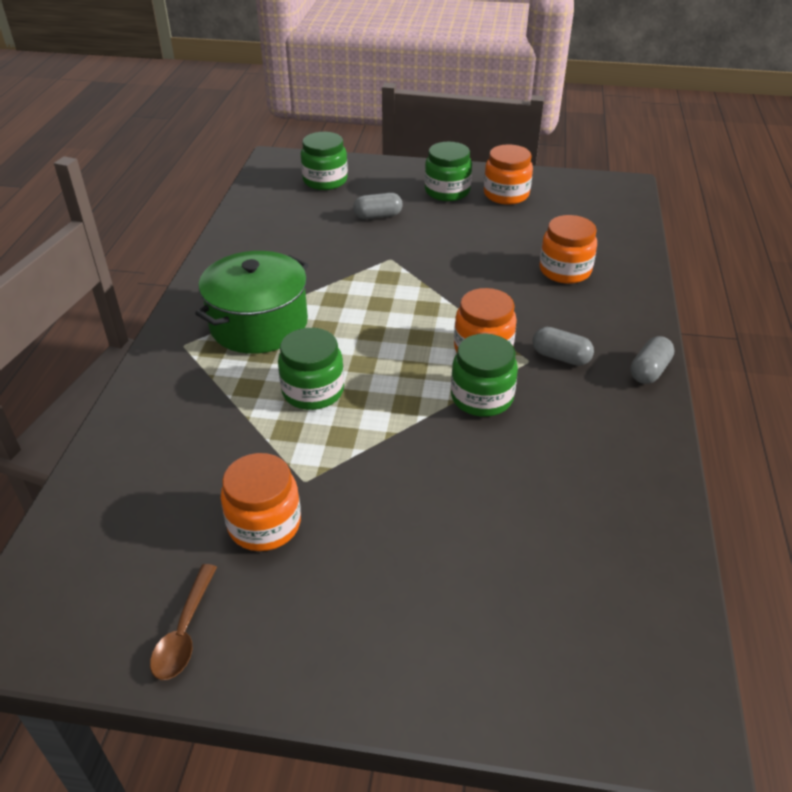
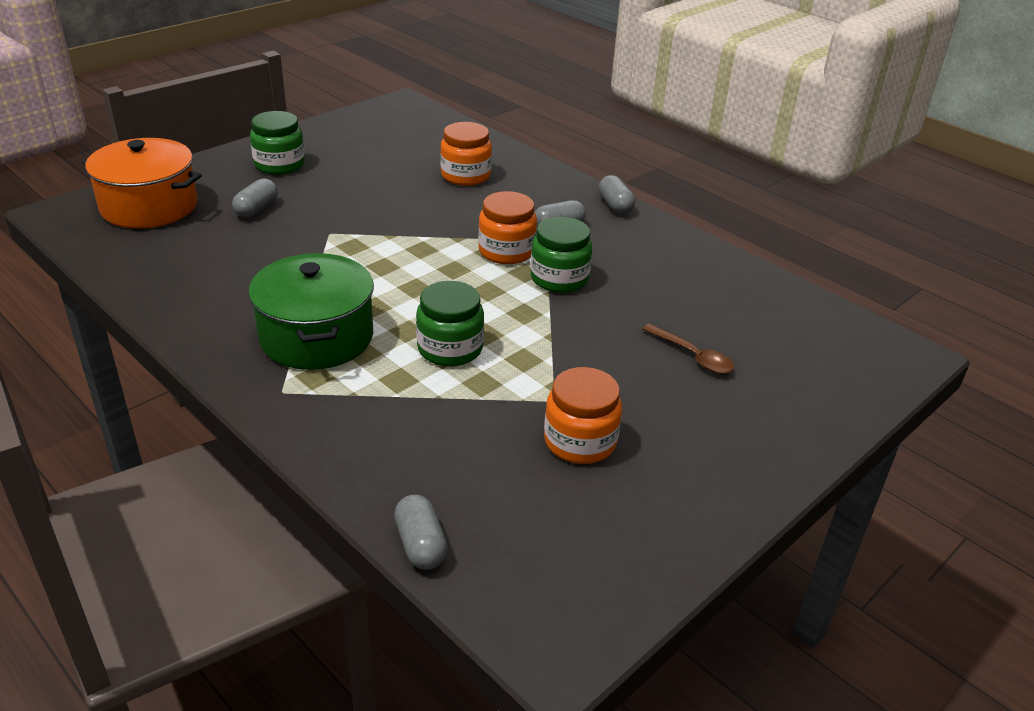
camera: 55 degrees left, 5 degrees down
(73, 498) = (420, 545): none -> grey capsule
(185, 631) = (655, 532): brown spoon -> brown spoon (692, 356)
(325, 180) = (149, 206): green jar -> orange pot
(506, 194) = (331, 146): orange jar -> none

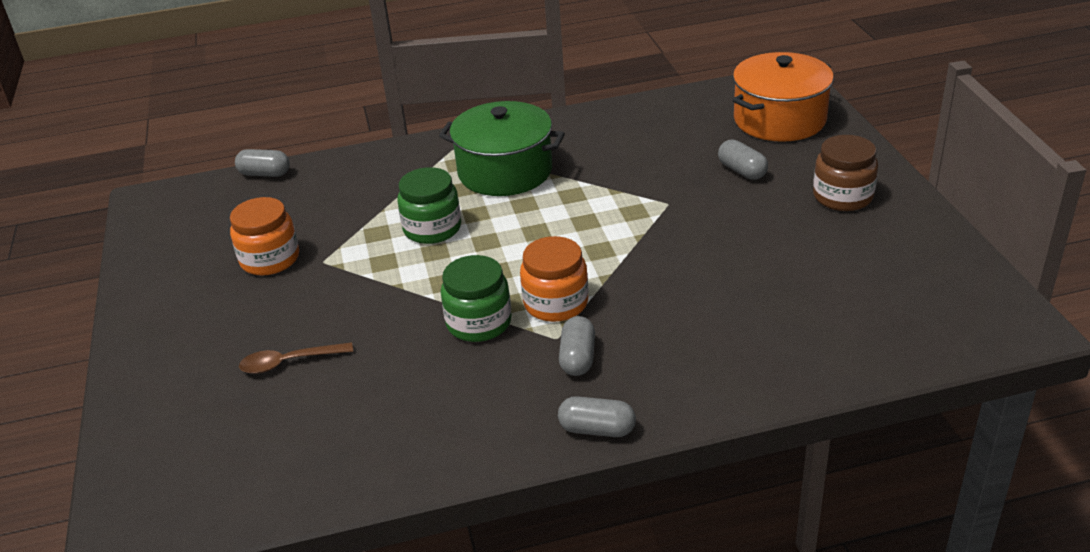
camera: 125 degrees right, 0 degrees up
(279, 165) = (842, 196): green jar -> brown jar
(465, 175) = (750, 323): orange jar -> none

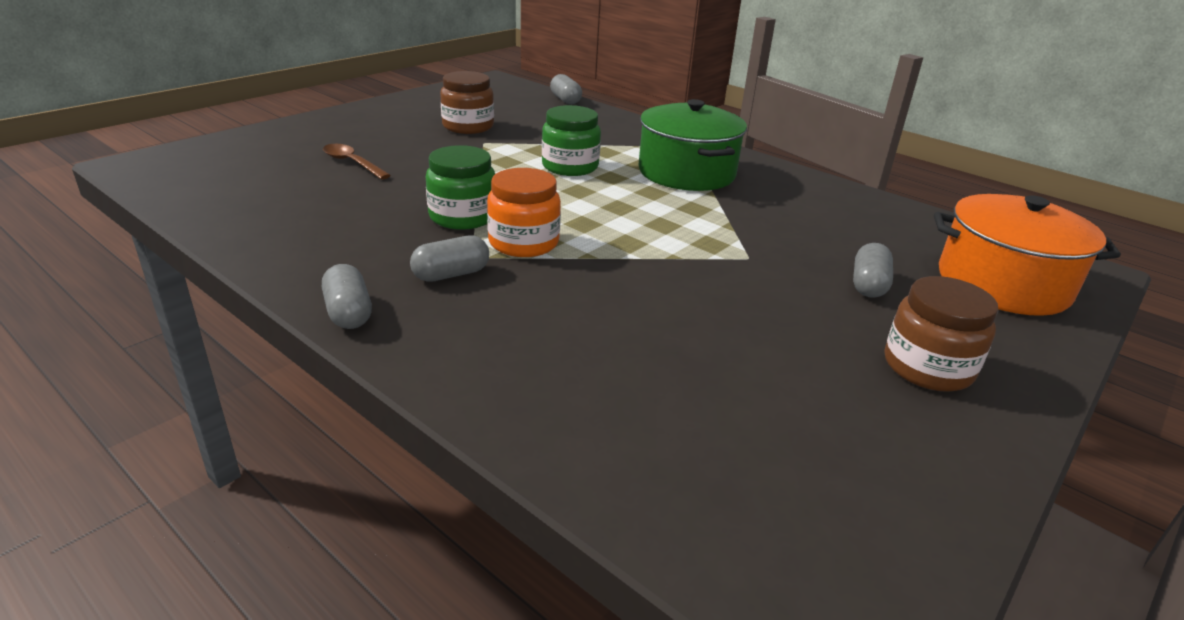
camera: 50 degrees right, 5 degrees down
(270, 259) = (468, 126): orange jar -> brown jar

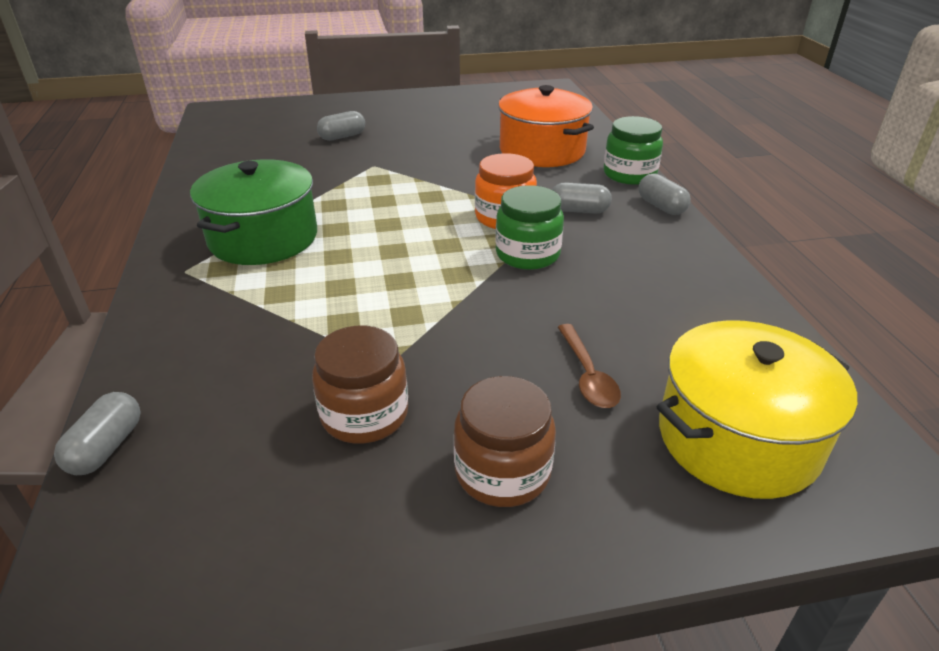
camera: 140 degrees left, 5 degrees up
(241, 160) = (737, 438): none -> yellow pot
(348, 313) = (661, 206): grey capsule -> grey capsule turned 45 degrees counterclockwise
(570, 166) = (353, 282): green jar -> green jar (629, 174)
(927, 367) = (398, 111): brown jar -> brown jar (502, 472)
(1002, 284) = (274, 118): orange pot -> orange pot (542, 150)

